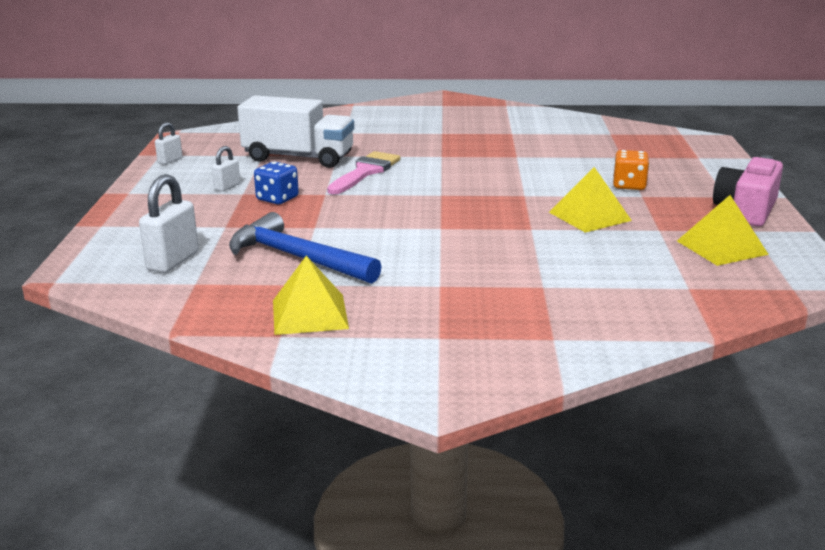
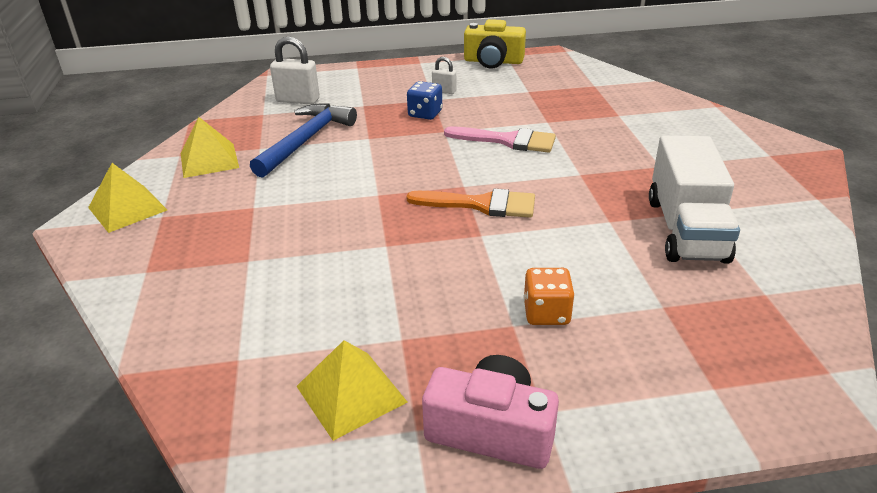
camera: 80 degrees right, 10 degrees up
(170, 161) = (493, 61): white padlock -> yellow camera
(298, 157) = (529, 106): white truck -> white truck (686, 229)
(477, 191) = (481, 204): none -> orange brush
(590, 216) = (429, 283): yellow pyramid -> yellow pyramid (127, 209)

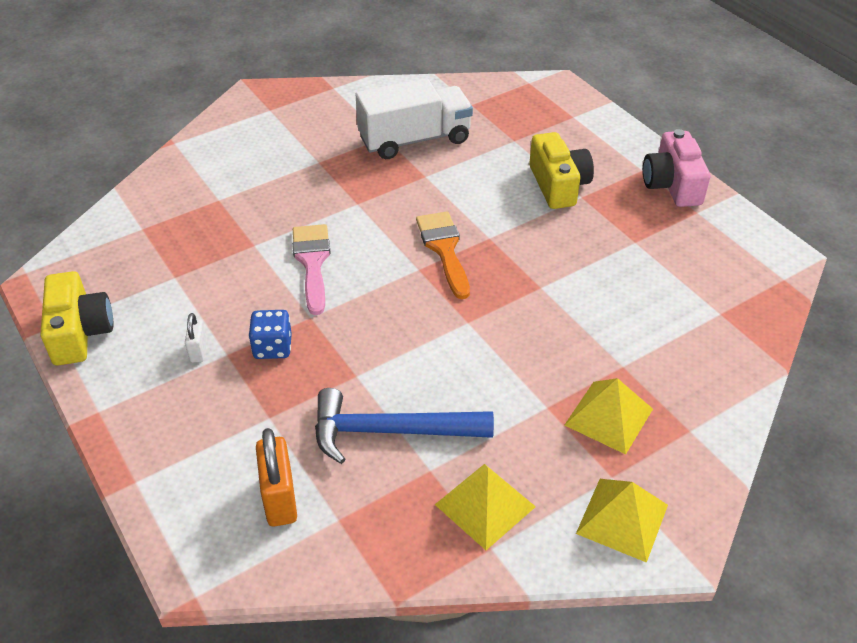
camera: 115 degrees left, 10 degrees up
(298, 100) = (280, 499): white padlock -> orange padlock
(351, 394) = (698, 247): yellow pyramid -> yellow pyramid (609, 417)
(546, 313) = (558, 185): orange dice -> yellow camera

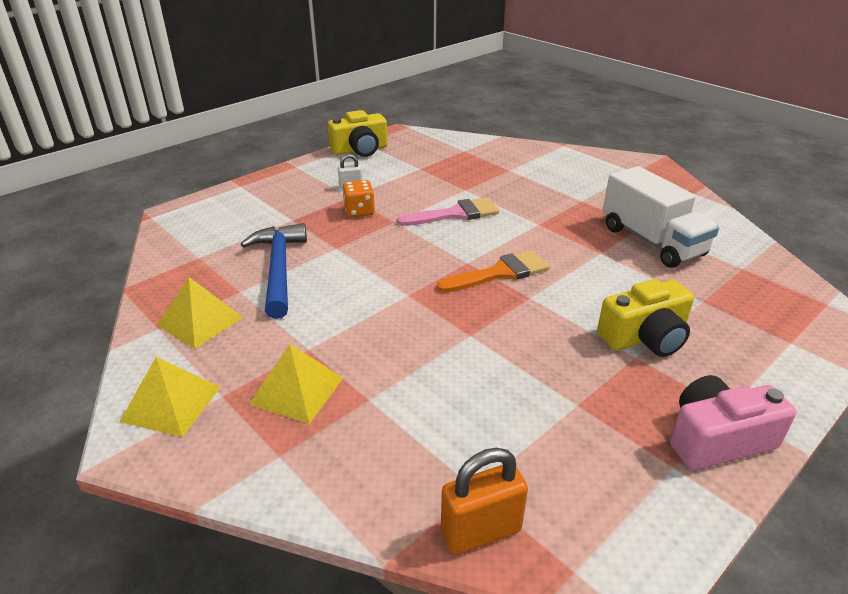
camera: 80 degrees right, 10 degrees down
(272, 347) = (359, 211): blue dice -> orange dice
(280, 499) = (219, 233): orange padlock -> orange padlock (481, 531)

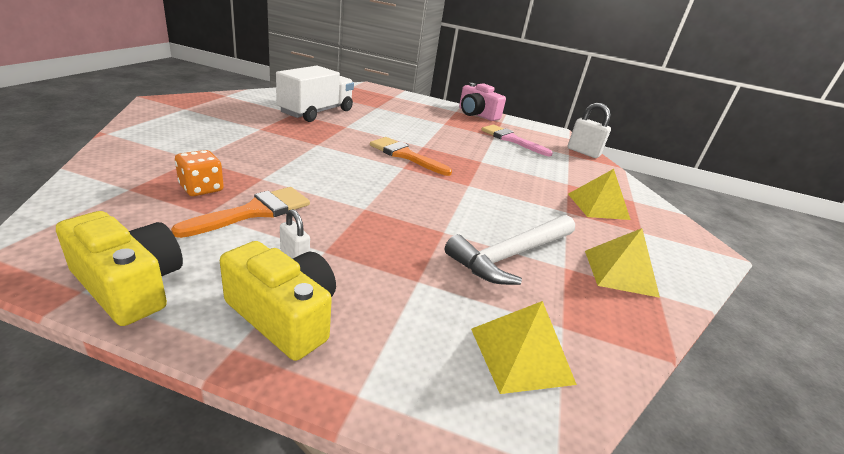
camera: 125 degrees left, 5 degrees down
(171, 404) = (677, 249): yellow pyramid -> yellow pyramid (521, 355)
(279, 269) = (511, 255): blue hammer -> white hammer
(359, 211) = (359, 234): orange dice -> orange dice (201, 188)
(413, 181) = (254, 211): none -> orange brush
(455, 214) = (325, 178): pink brush -> pink brush (511, 139)
(481, 531) = (583, 152): orange padlock -> white padlock
(645, 337) = (426, 121): yellow camera -> yellow camera (284, 315)

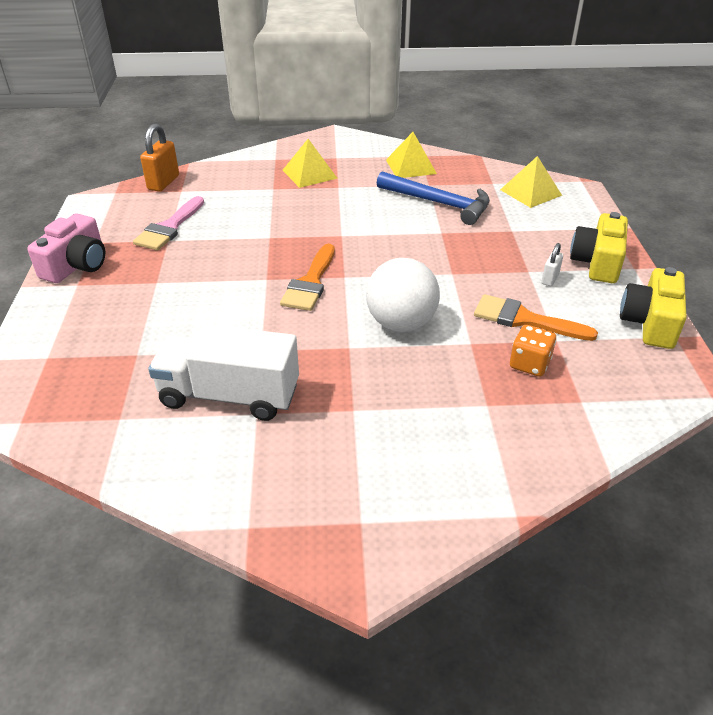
camera: 105 degrees left, 10 degrees up
(320, 165) = (401, 323): none -> white ball
(511, 255) = (439, 203): white hammer -> blue hammer
(583, 152) = (163, 183): white padlock -> orange padlock

